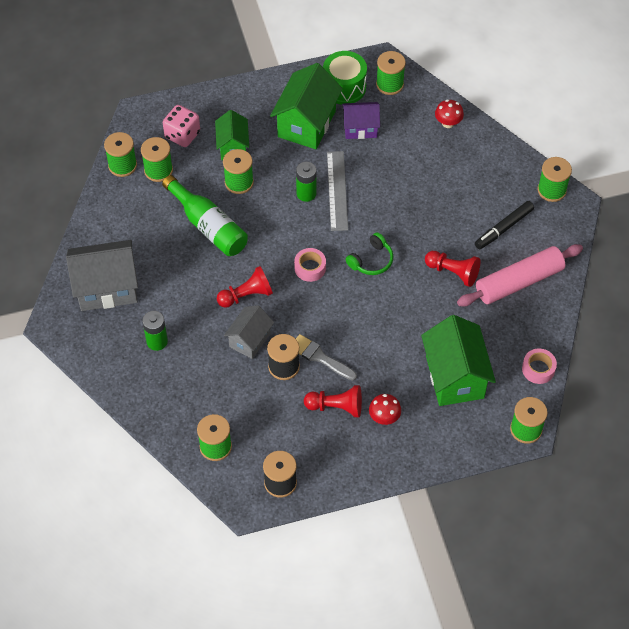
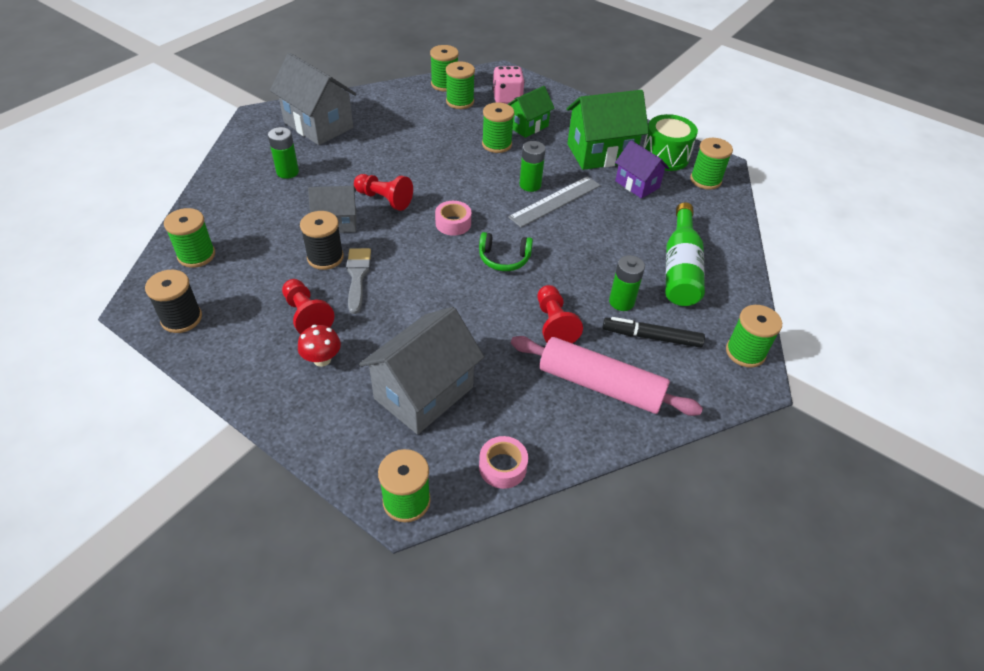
camera: 50 degrees right, 10 degrees down
(208, 226) = (434, 148): green bottle -> green bottle (680, 268)
(448, 123) = (717, 235): red mushroom -> none
(454, 377) = (423, 393): green house -> grey house
(463, 222) = (621, 302): none -> green battery

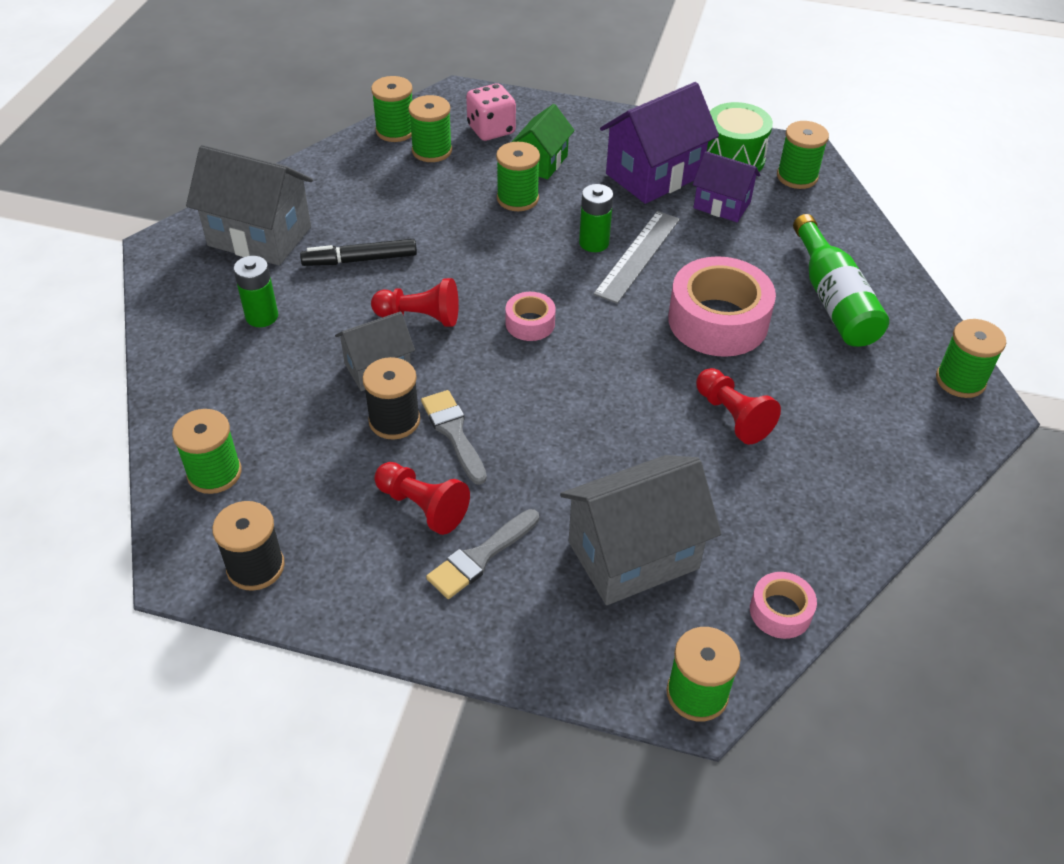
camera: 20 degrees left, 0 degrees up
(322, 359) = (480, 557): red mushroom -> grey brush
(423, 393) = (633, 555): grey house -> grey house turned 45 degrees clockwise
(504, 258) = (622, 351): green headphones -> none
(585, 258) = (718, 321): none -> pink tape
(600, 153) = (654, 175): green house -> purple house
(600, 385) = (829, 474): pink rolling pin -> none
(621, 302) = (792, 363): green battery -> none
(651, 337) = (850, 396): black marker -> black marker (360, 260)

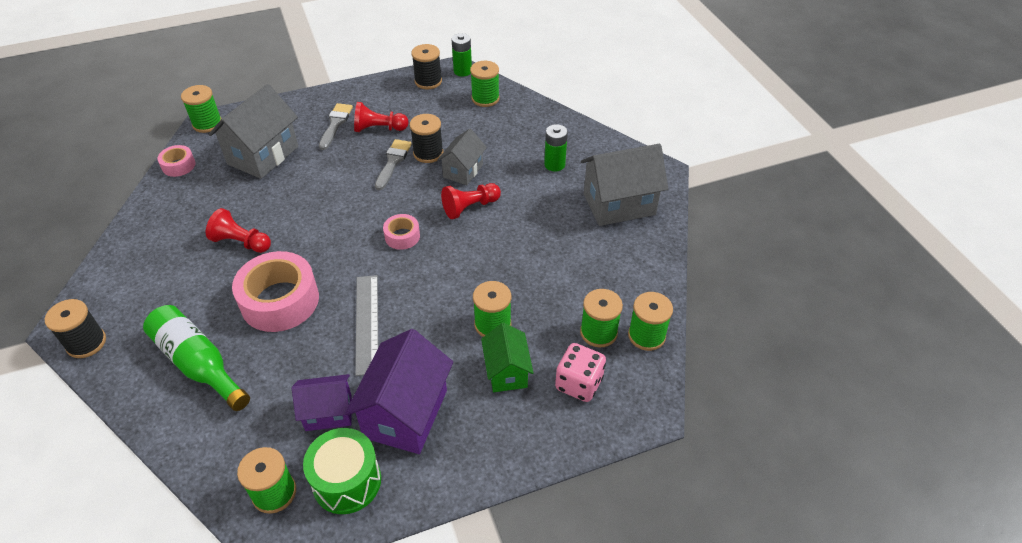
camera: 145 degrees right, 0 degrees up
(360, 260) = (543, 222): black marker -> none
(454, 433) = (393, 162): grey brush -> grey brush turned 105 degrees counterclockwise
(594, 243) = (406, 316): green battery -> green battery (462, 71)
(960, 380) = (86, 343): green spool -> black spool

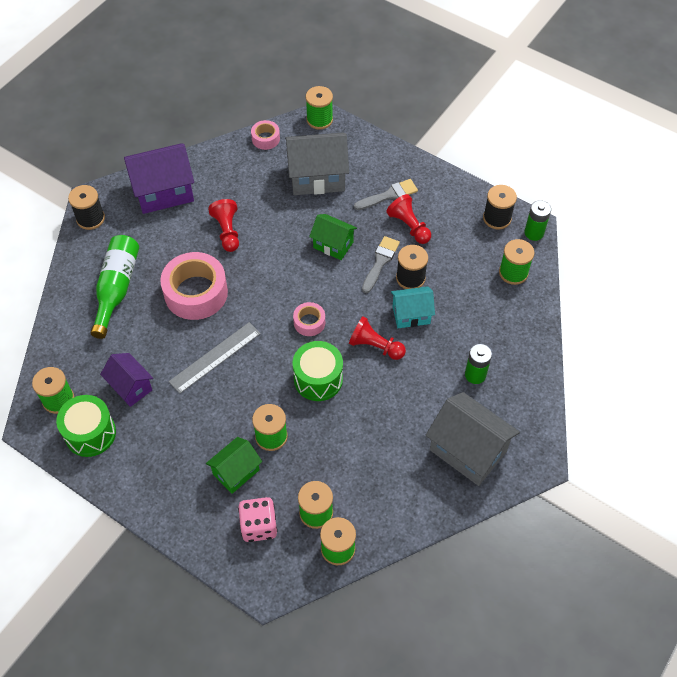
camera: 55 degrees right, 10 degrees up
(342, 181) = (333, 245): none -> green house
(393, 162) = (380, 262): grey brush -> grey brush turned 45 degrees counterclockwise
(405, 413) = (160, 432): purple house -> purple house (164, 192)
(463, 171) = (411, 315): grey house -> turquoise house
(465, 260) = (318, 379): none -> green drum

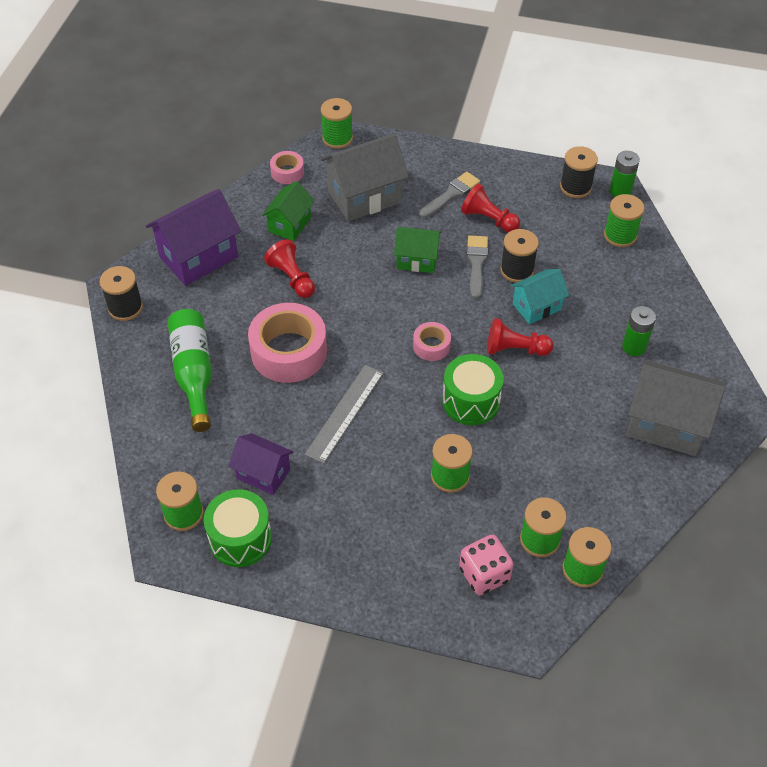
camera: 20 degrees left, 5 degrees down
(236, 472) = (430, 526): green house -> green house (290, 224)

